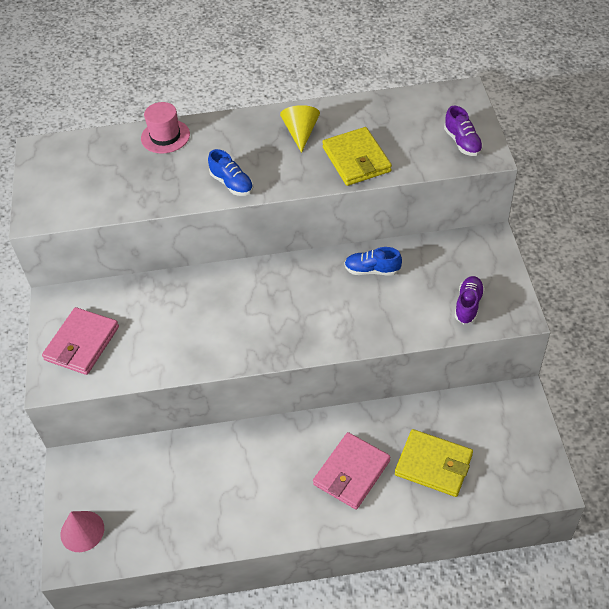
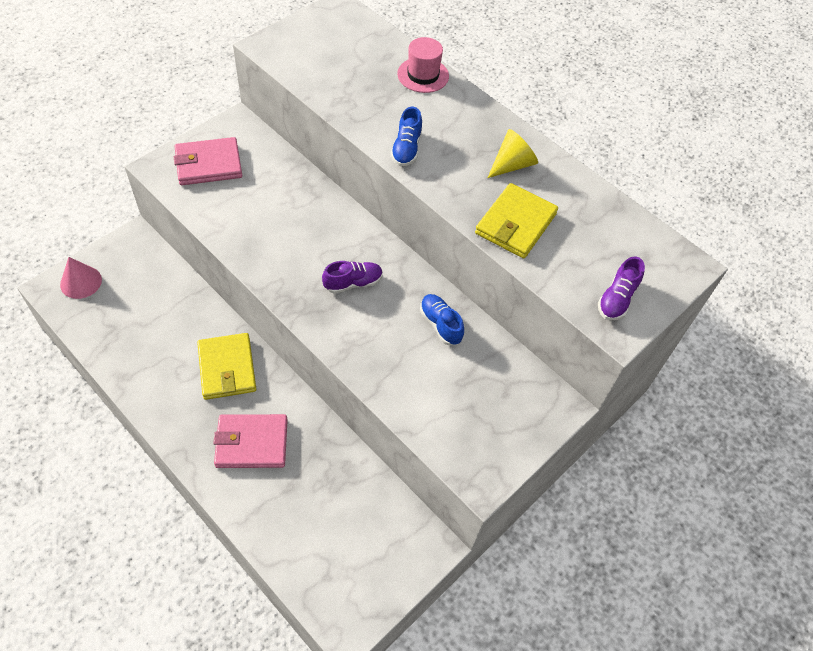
camera: 45 degrees right, 5 degrees up
(433, 465) = (303, 507): yellow wallet -> yellow wallet (227, 368)
(468, 305) = (460, 428): purple shoe -> purple shoe (353, 283)

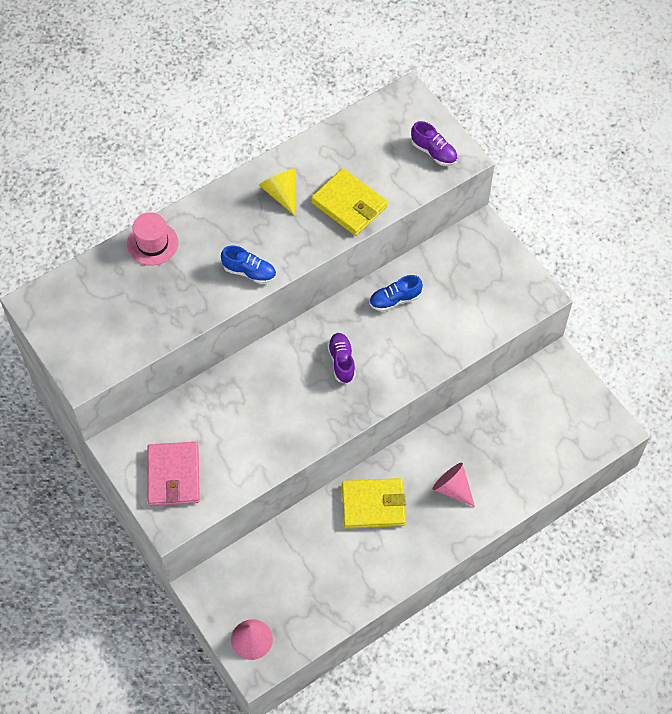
camera: 75 degrees left, 5 degrees up
(252, 443) = (452, 488): pink wallet -> pink cone

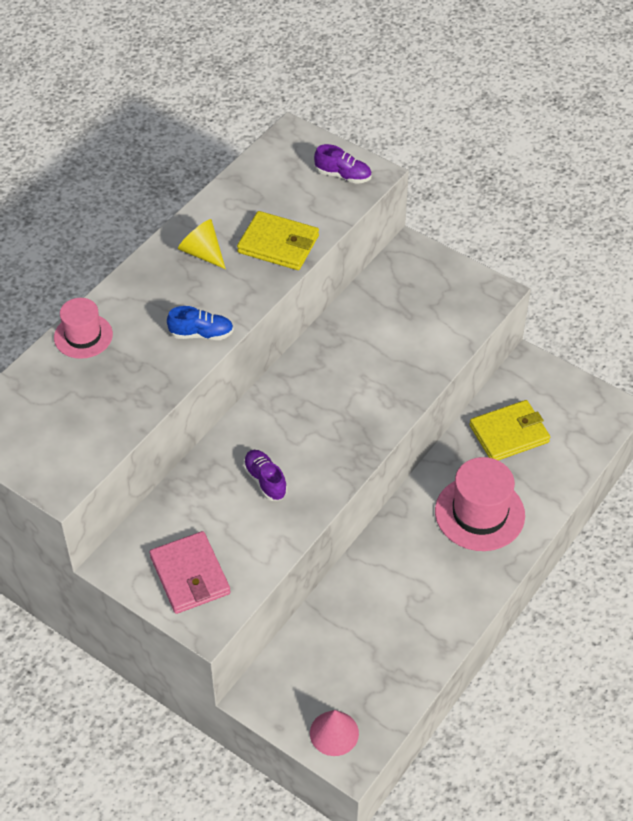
camera: 20 degrees left, 10 degrees down
(341, 361) = (323, 410): purple shoe -> purple shoe (265, 481)
(373, 505) = (404, 555): yellow wallet -> yellow wallet (509, 433)
(395, 300) = (352, 337): blue shoe -> none
(452, 488) = (479, 513): pink cone -> pink hat

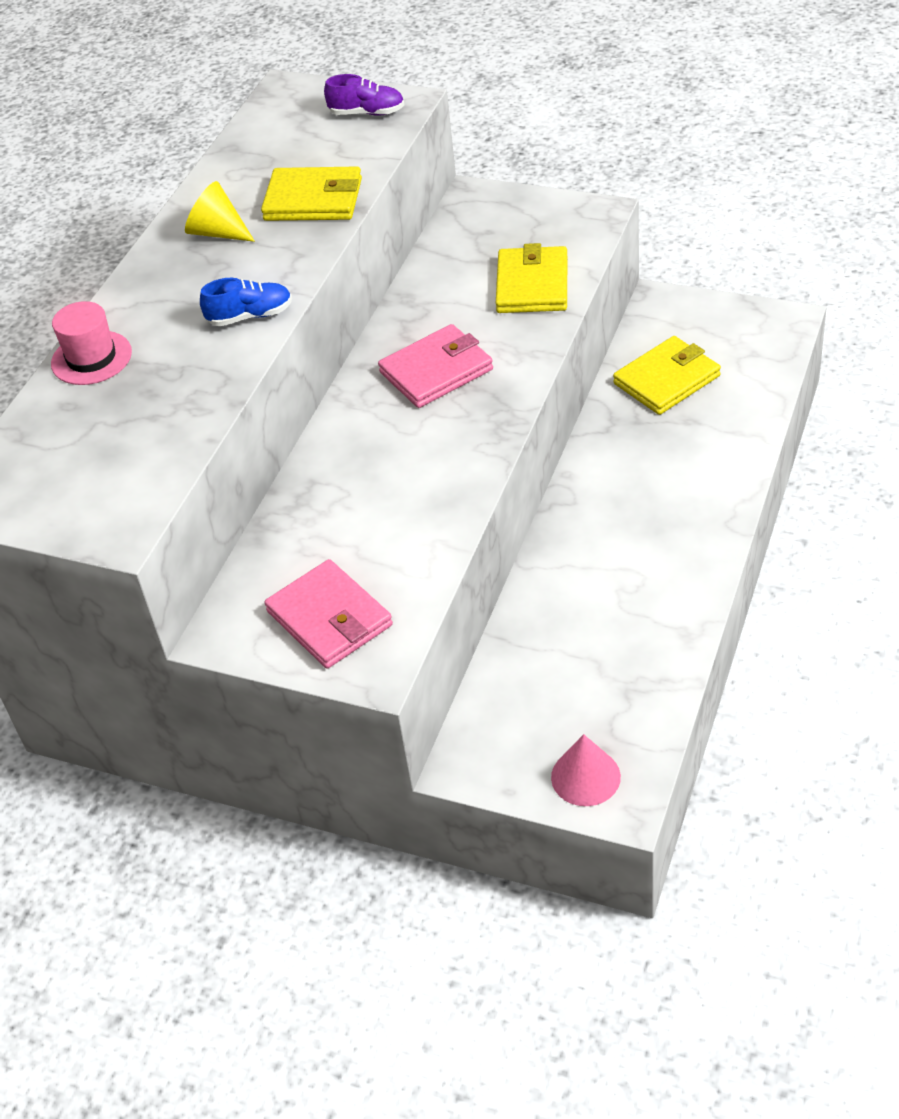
camera: 10 degrees left, 5 degrees down
(265, 481) = (388, 484): purple shoe -> none
(330, 396) = (436, 371): none -> pink wallet
(424, 342) = (532, 285): none -> yellow wallet
(479, 513) = (668, 474): pink hat -> none

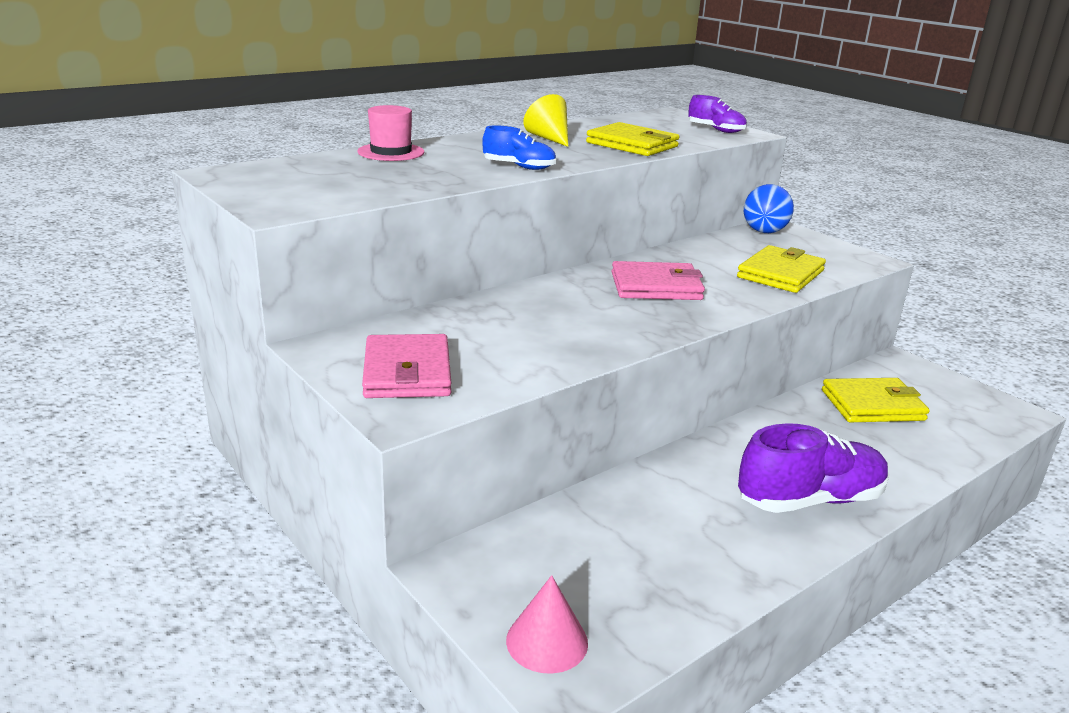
camera: 25 degrees right, 20 degrees down
(468, 213) = (764, 232): none -> blue ball
(680, 527) = (809, 500): none -> purple shoe

